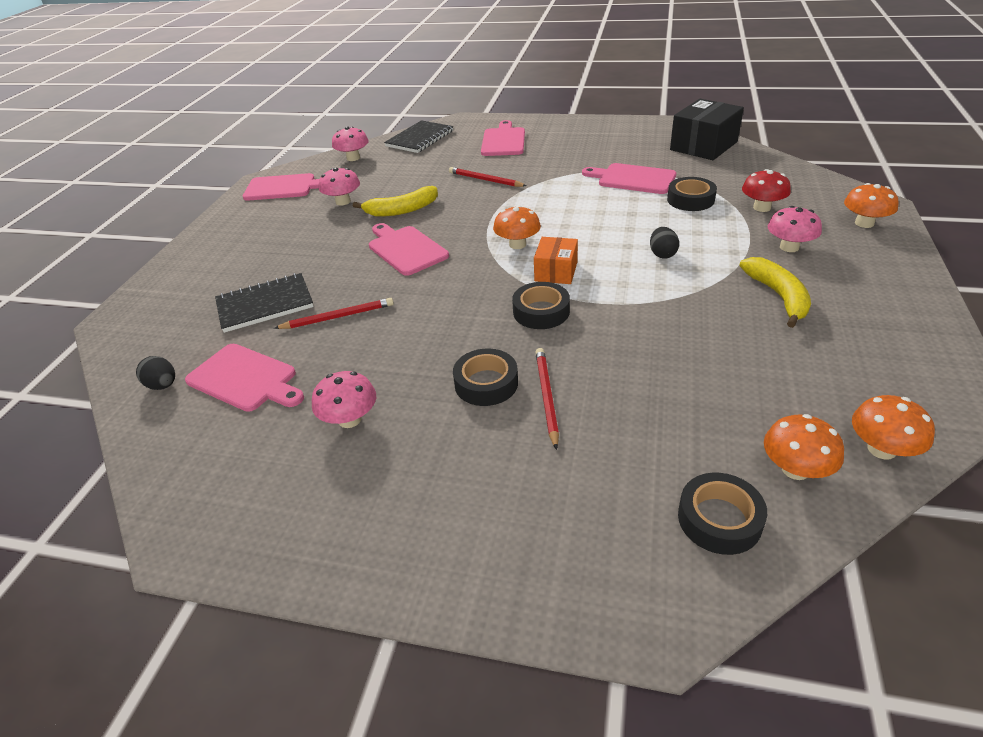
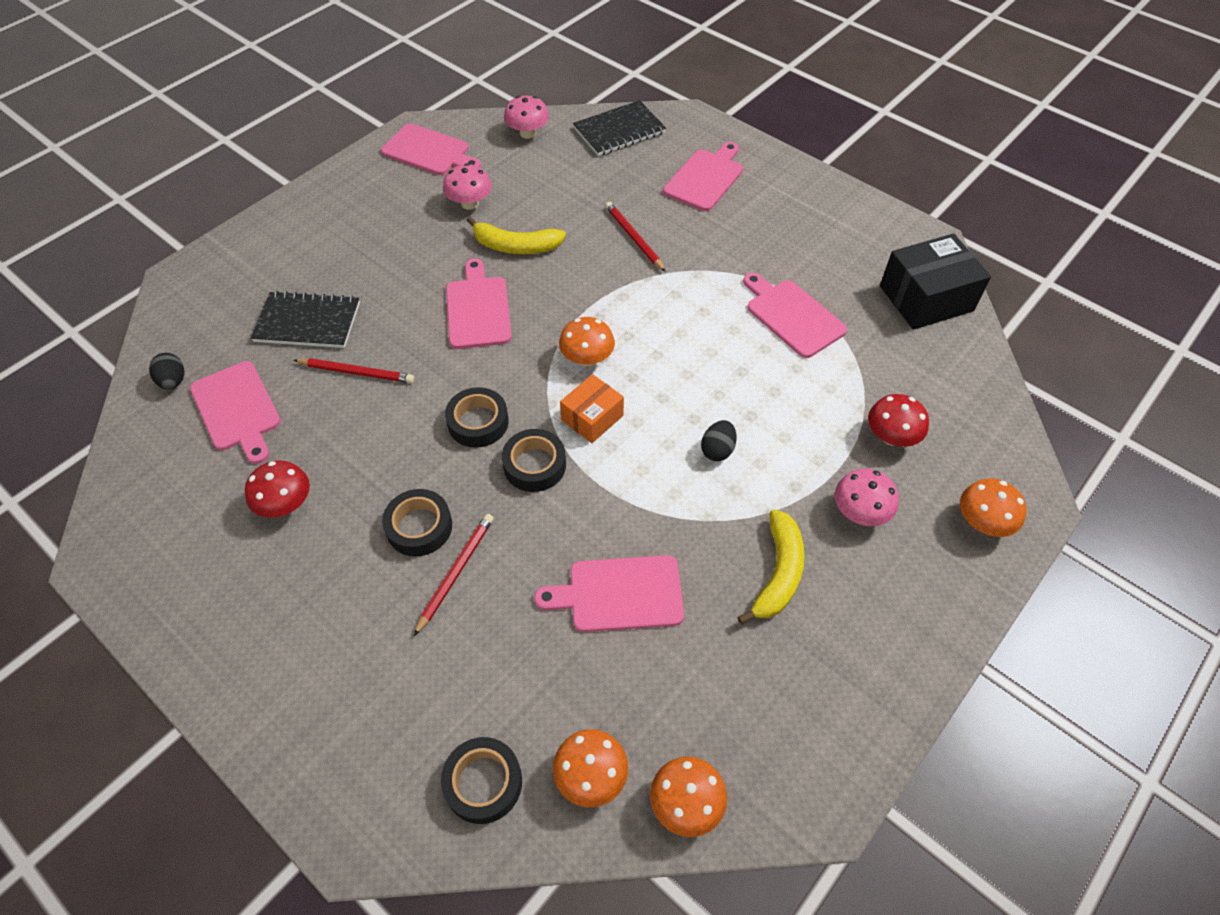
camera: 25 degrees right, 15 degrees up
(350, 419) = (285, 504): pink mushroom -> red mushroom
(686, 354) = (619, 594): none -> pink cutting board
(690, 200) = (824, 383): black tape -> black tape (478, 422)

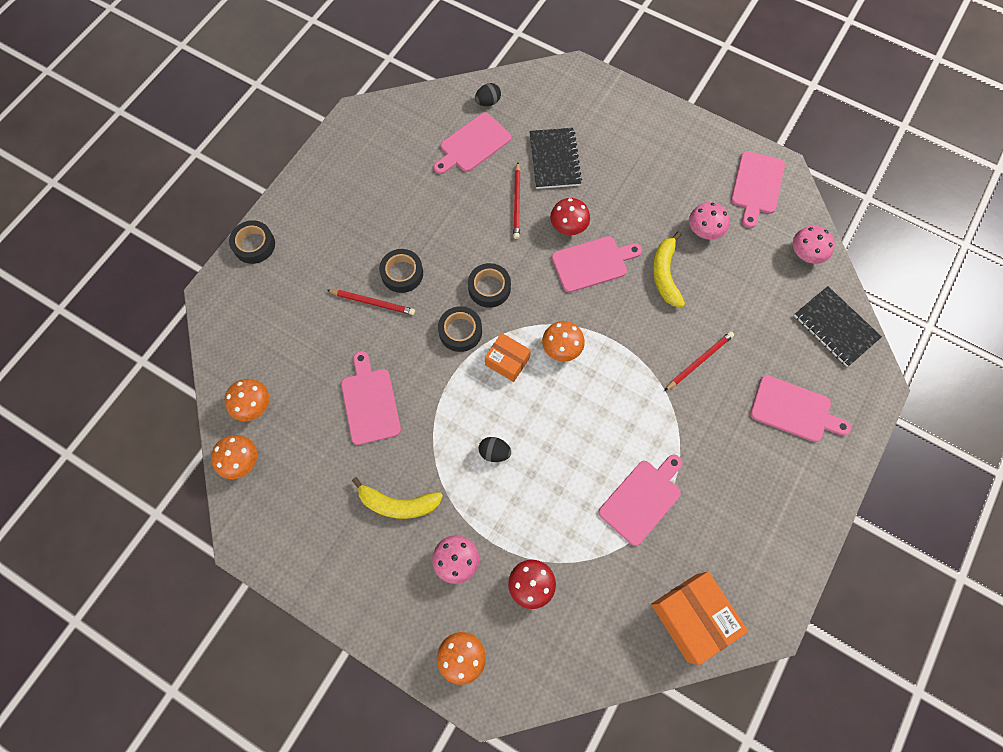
camera: 80 degrees right, 15 degrees up
(285, 504) = (407, 195): red mushroom -> red mushroom (568, 226)
(483, 783) = (245, 348): black tape -> black tape (254, 245)
(926, 298) = (692, 617): black box -> orange box

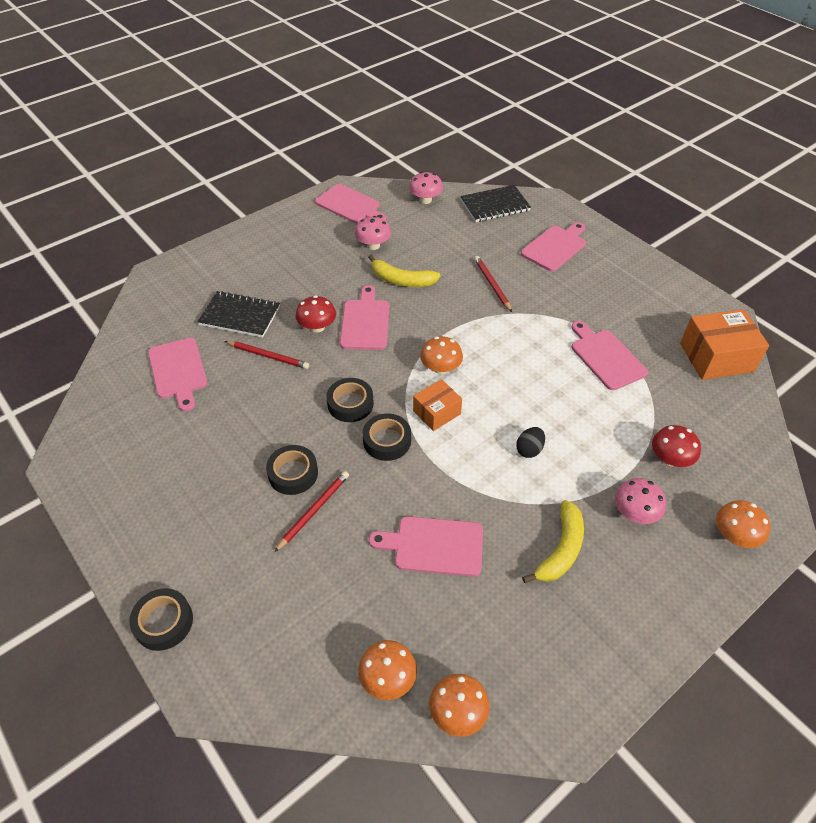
camera: 70 degrees left, 20 degrees down
(488, 102) = (137, 345): black egg -> none

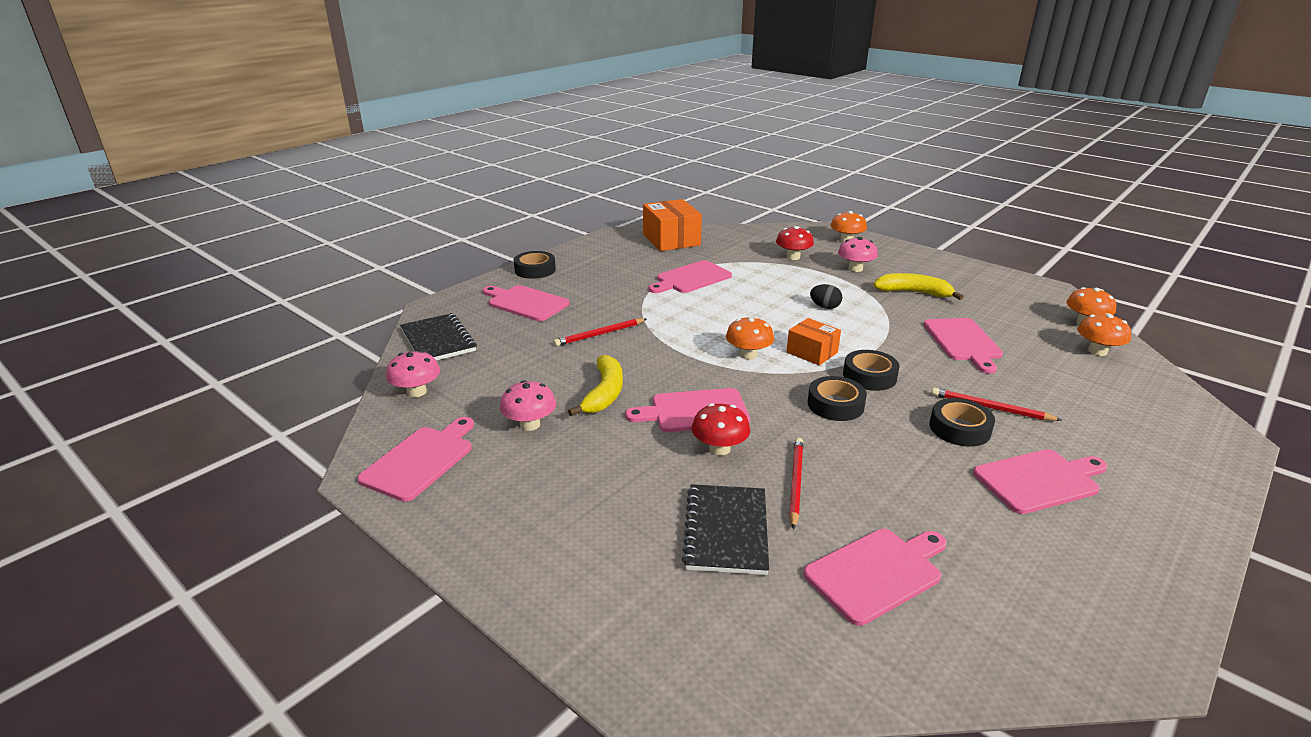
camera: 100 degrees left, 20 degrees down
(163, 622) = (1209, 480): black tape -> black tape (535, 270)
(215, 495) = (1039, 480): none -> pink cutting board

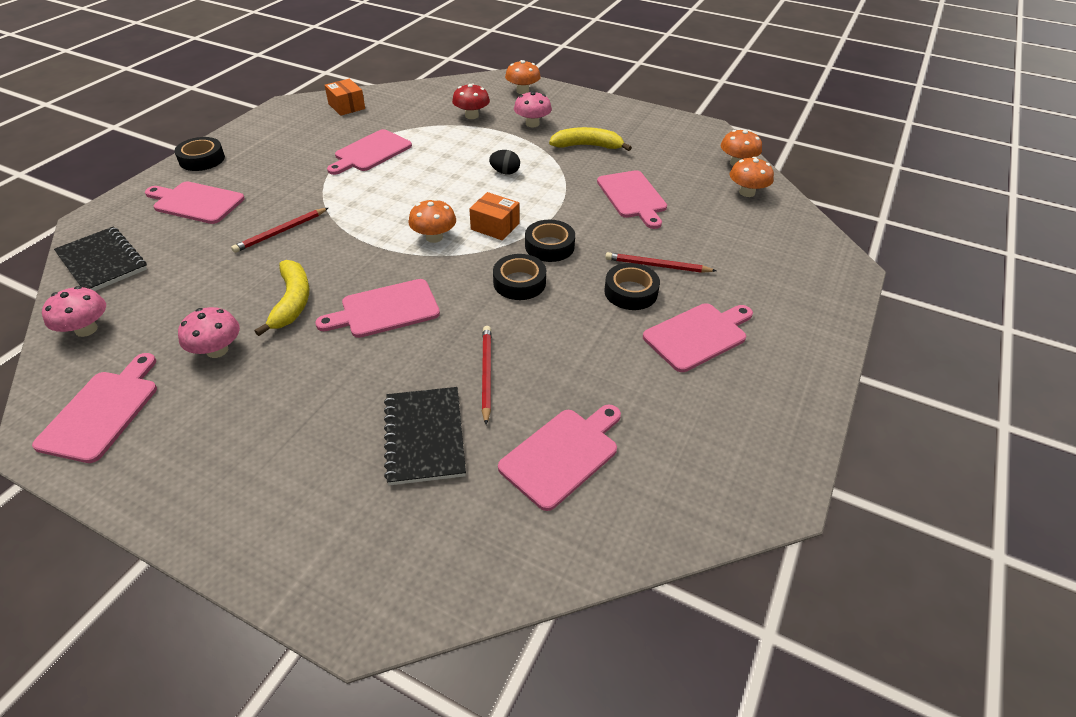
camera: 15 degrees left, 15 degrees up
(671, 240) = (346, 106): orange box -> orange box, size x0.60
(719, 449) = (412, 348): red mushroom -> none

